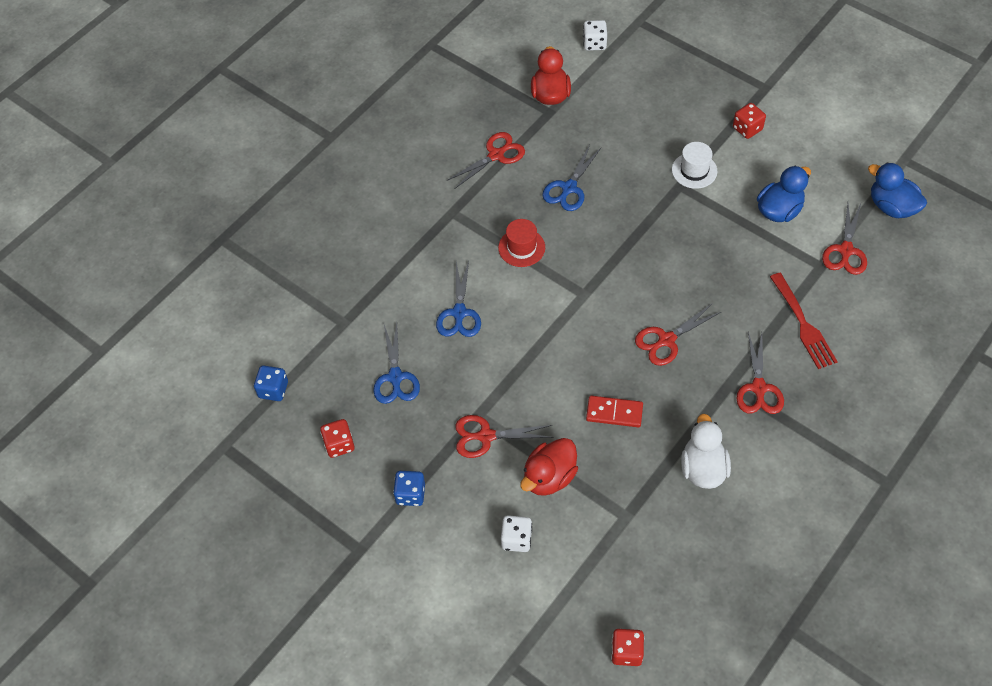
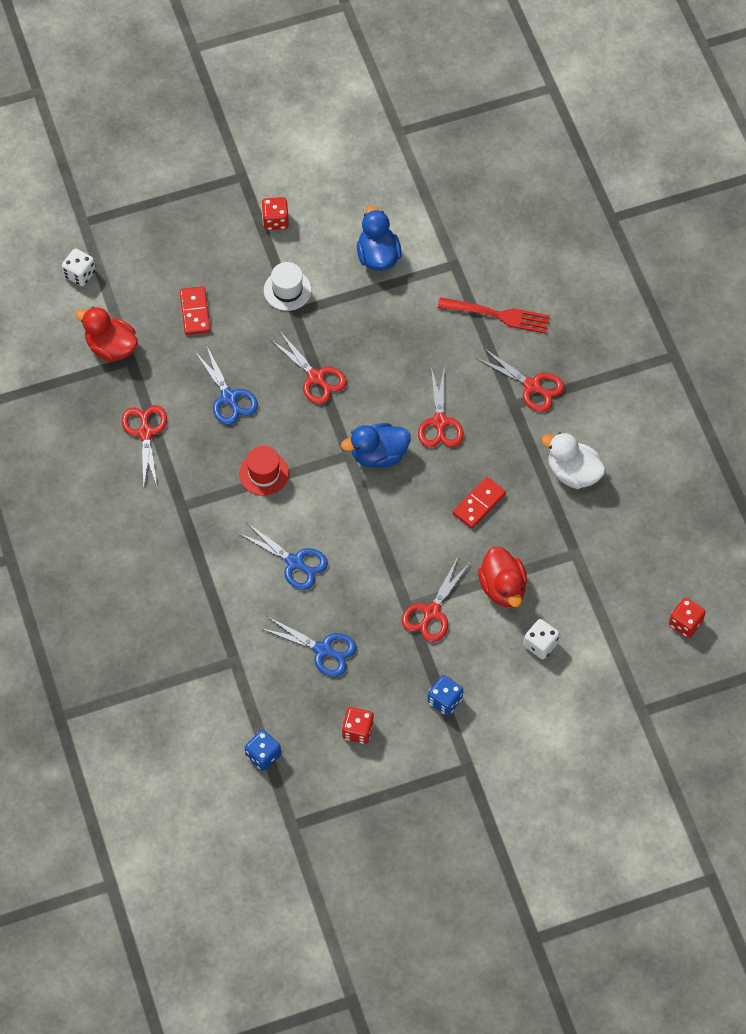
camera: 60 degrees left, 5 degrees up
(623, 126) = (195, 312): none -> red domino
(846, 251) = (454, 237): red scissors -> red scissors (316, 378)
(891, 207) = (437, 174): blue duck -> blue duck (378, 455)

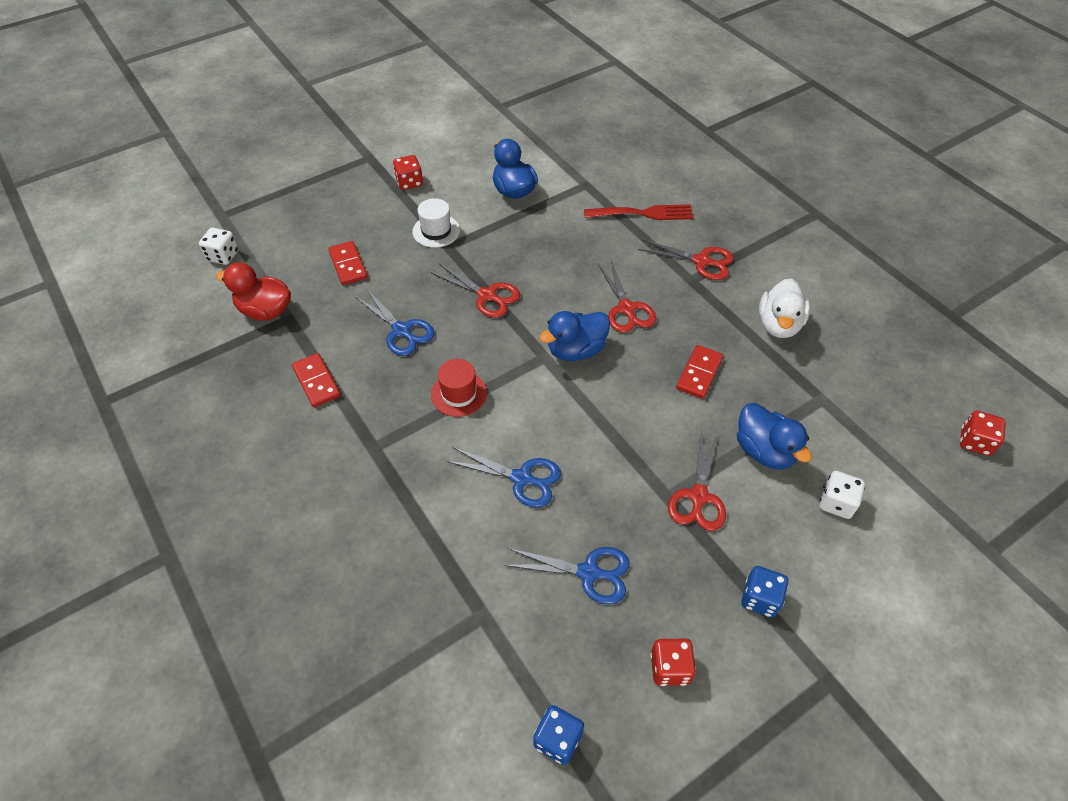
camera: 15 degrees left, 10 degrees down
(145, 432) = (316, 382): red scissors -> red domino
(503, 587) = (764, 451): red duck -> blue duck
(573, 472) = (778, 325): white duck -> white duck turned 90 degrees counterclockwise

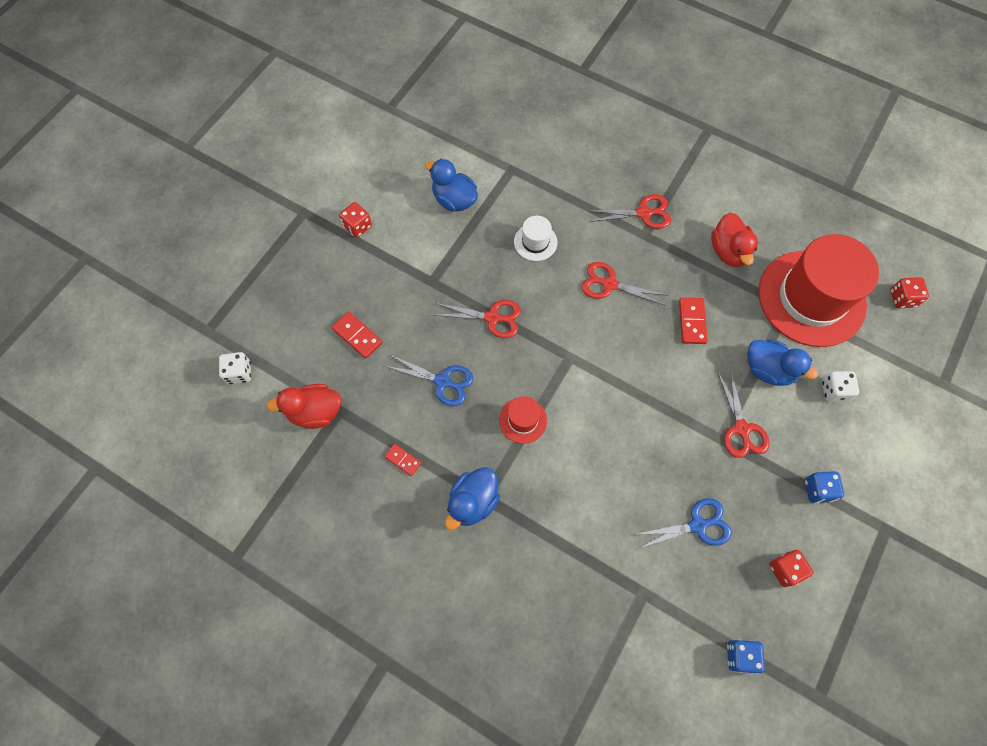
camera: 25 degrees left, 15 degrees up
(316, 382) = (403, 460): red domino -> red domino, size x0.65
(436, 231) = (412, 269): white hat -> white hat (535, 242)
(522, 478) = (611, 472): blue scissors -> none
(576, 350) = (590, 340): blue duck -> blue duck (473, 502)
(626, 309) = (609, 284): red scissors -> red scissors turned 150 degrees clockwise
(643, 213) = (574, 182): red fork -> none
(778, 325) = (728, 251): white duck -> red duck
(856, 401) = (811, 298): none -> red hat

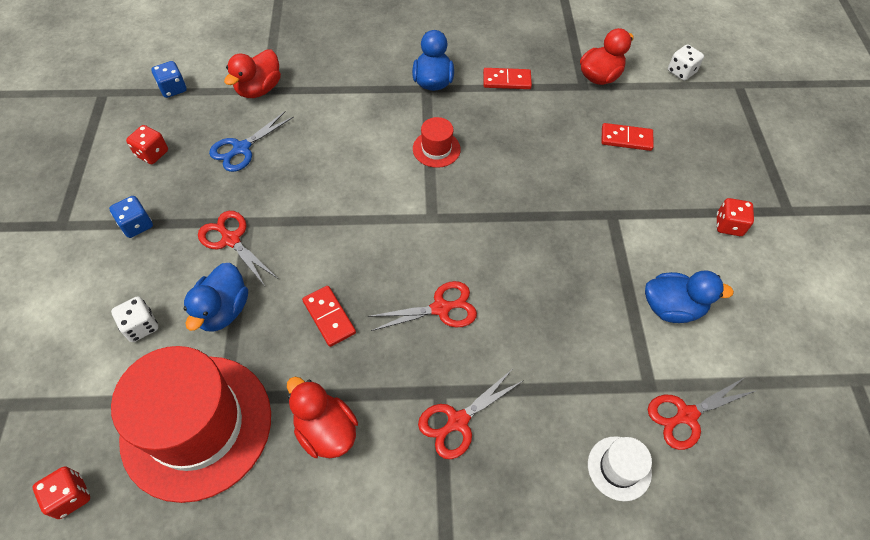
camera: 145 degrees right, 10 degrees down
(403, 460) = (506, 80): red domino -> red domino, size x1.53
(443, 382) = (525, 142): blue scissors -> none
(492, 318) = (528, 213): red scissors -> red scissors (686, 415)
(535, 242) = (550, 310): white hat -> white hat (619, 468)
(650, 599) = (259, 89): none -> red duck
(768, 370) = (223, 310): blue duck -> blue duck turned 75 degrees counterclockwise

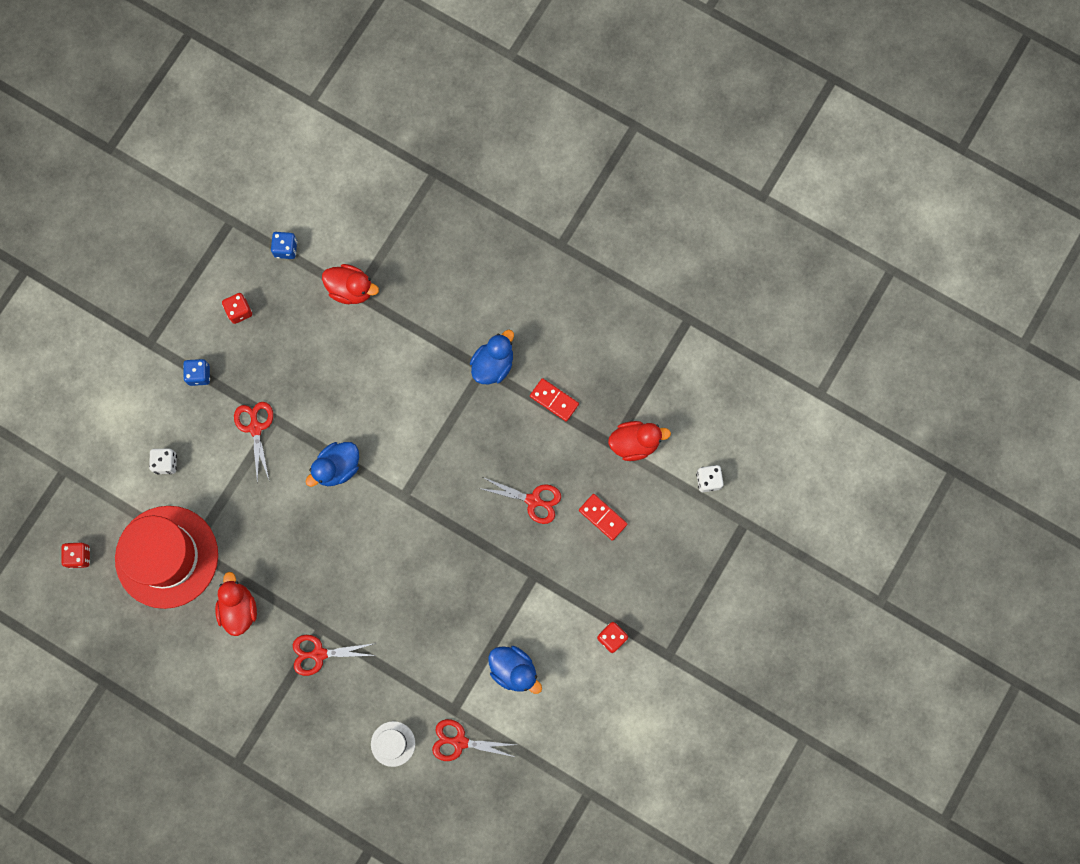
camera: 35 degrees right, 20 degrees up
(223, 310) = (222, 483): blue duck -> blue duck (337, 468)
(241, 149) = (305, 346): blue scissors -> none
(259, 89) = (351, 289): red duck -> red duck turned 135 degrees counterclockwise
(329, 317) = (285, 532): red domino -> none
(436, 149) = (449, 436): red hat -> none
(441, 308) = (361, 572): red scissors -> red scissors (533, 500)

